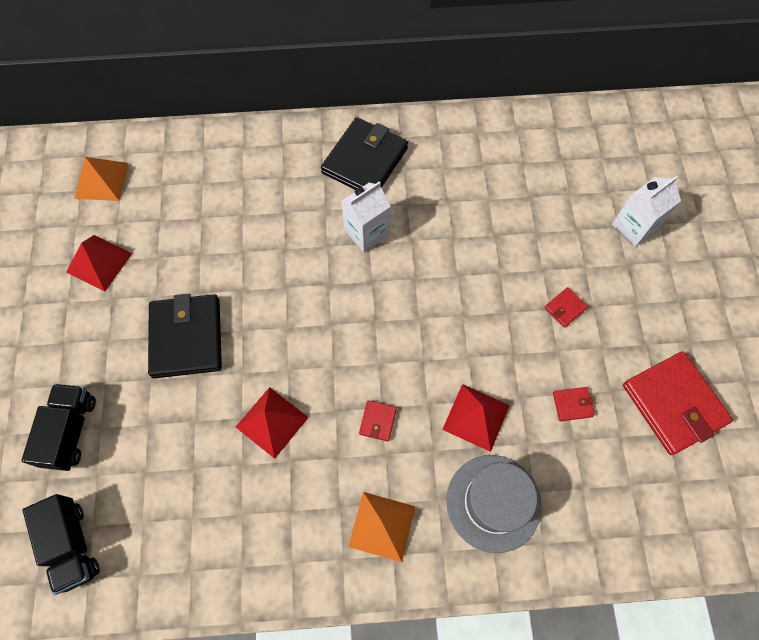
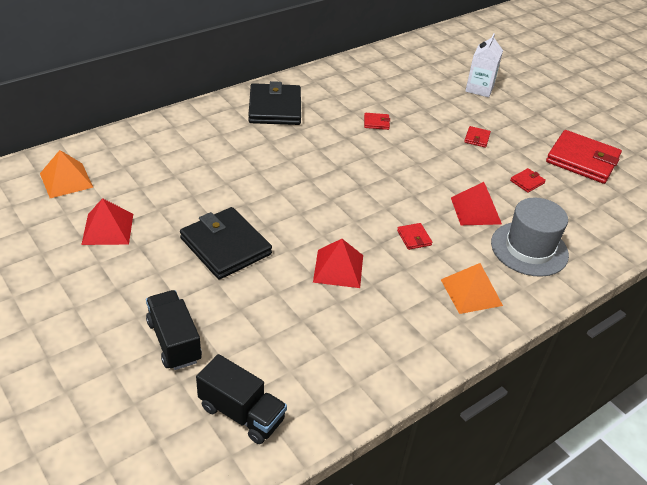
camera: 35 degrees left, 25 degrees down
(366, 232) = (311, 143): white carton -> none
(462, 231) = (376, 123): none -> red wallet

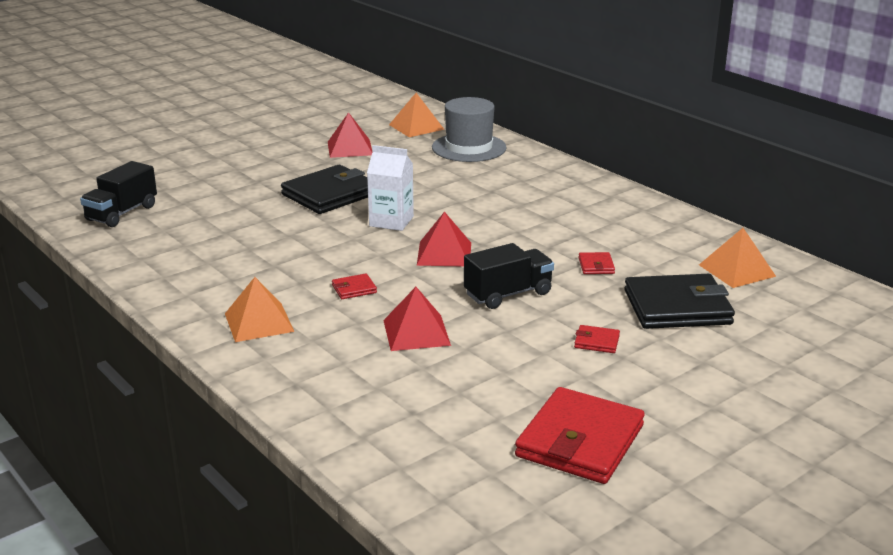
camera: 90 degrees right, 15 degrees down
(174, 341) = (207, 184): black truck -> black truck (508, 294)
(275, 108) = (593, 204): black wallet -> black wallet (677, 307)
(338, 268) = (299, 247): red pyramid -> red pyramid (444, 253)
(383, 73) = (737, 270): none -> orange pyramid
(479, 88) = (754, 351): white carton -> white carton (391, 221)
(527, 182) = (496, 379): red wallet -> none
(529, 249) = (340, 368): grey hat -> grey hat (469, 148)

